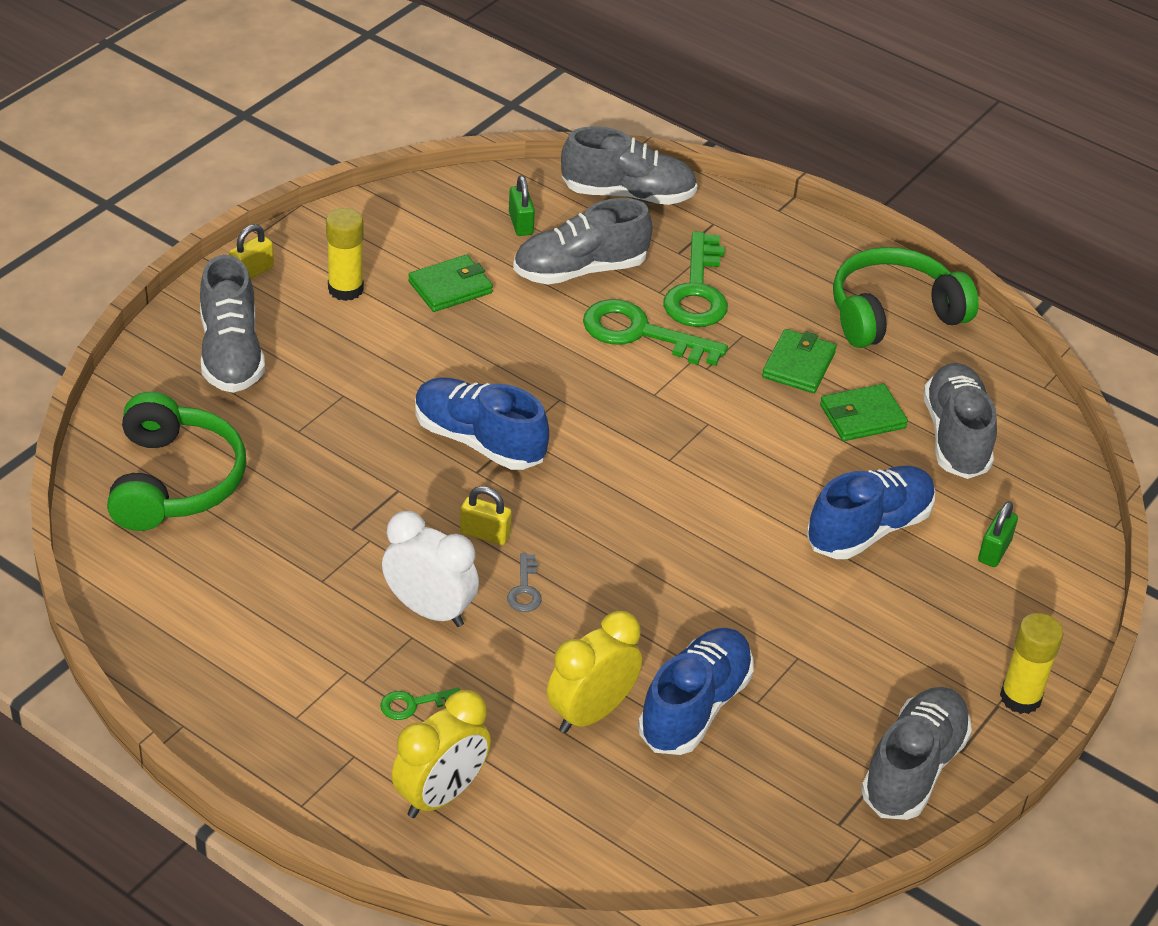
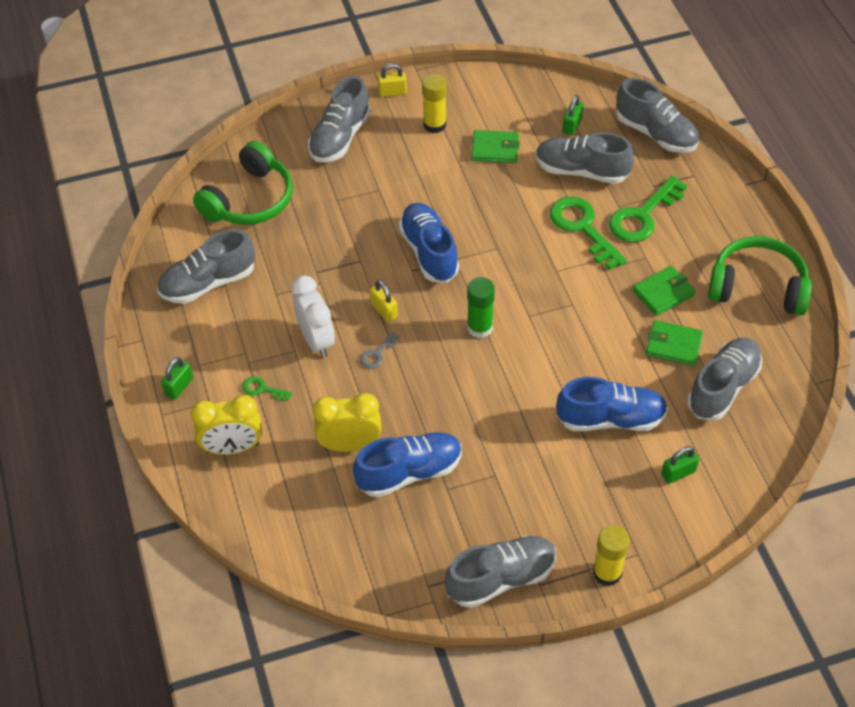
camera: 40 degrees right, 10 degrees up
(212, 610) = (208, 283): none -> grey shoe
(294, 758) = (179, 387): none -> green padlock
(623, 499) = (480, 327): none -> green glue stick

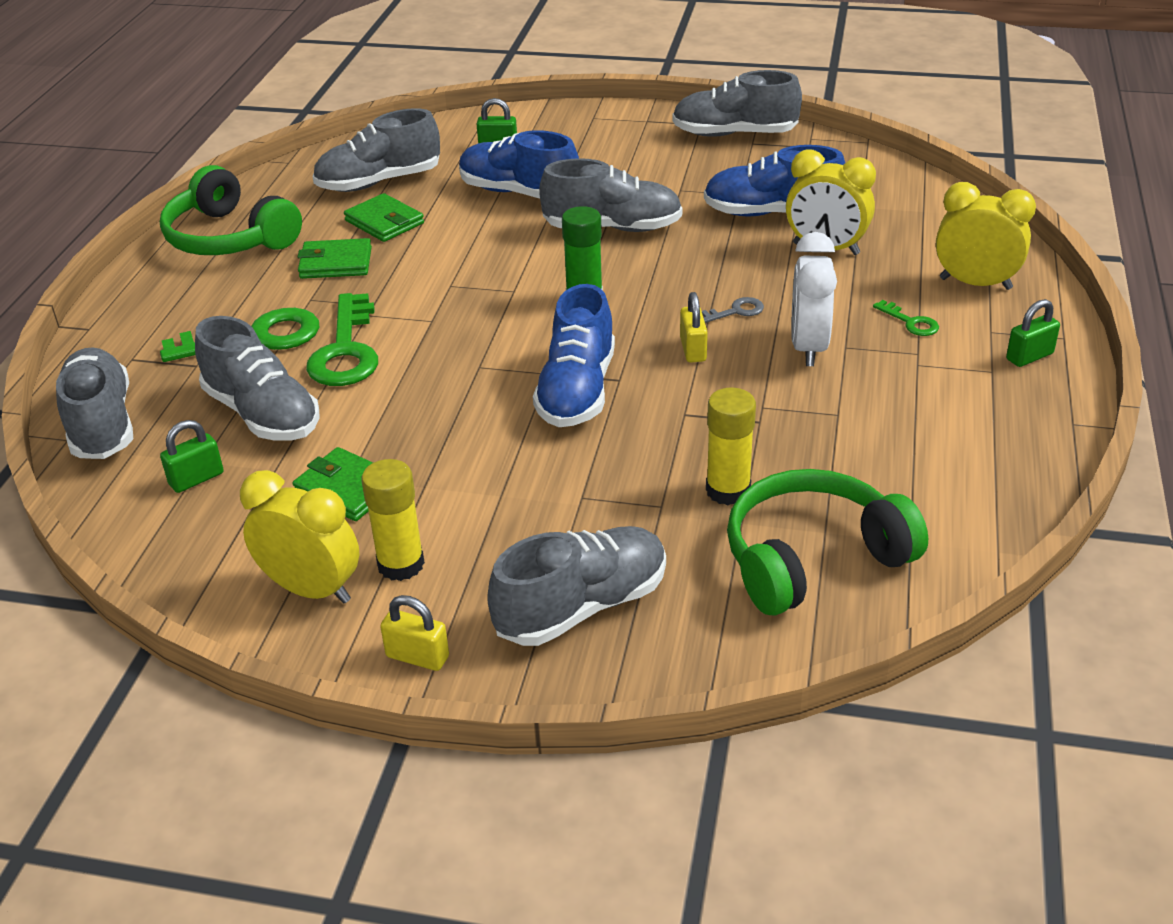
camera: 150 degrees left, 15 degrees down
(208, 283) = (940, 460): grey shoe -> grey shoe (612, 228)
(462, 100) = (311, 589): none -> yellow clock
(607, 573) = (633, 115): yellow glue stick -> yellow glue stick (728, 490)

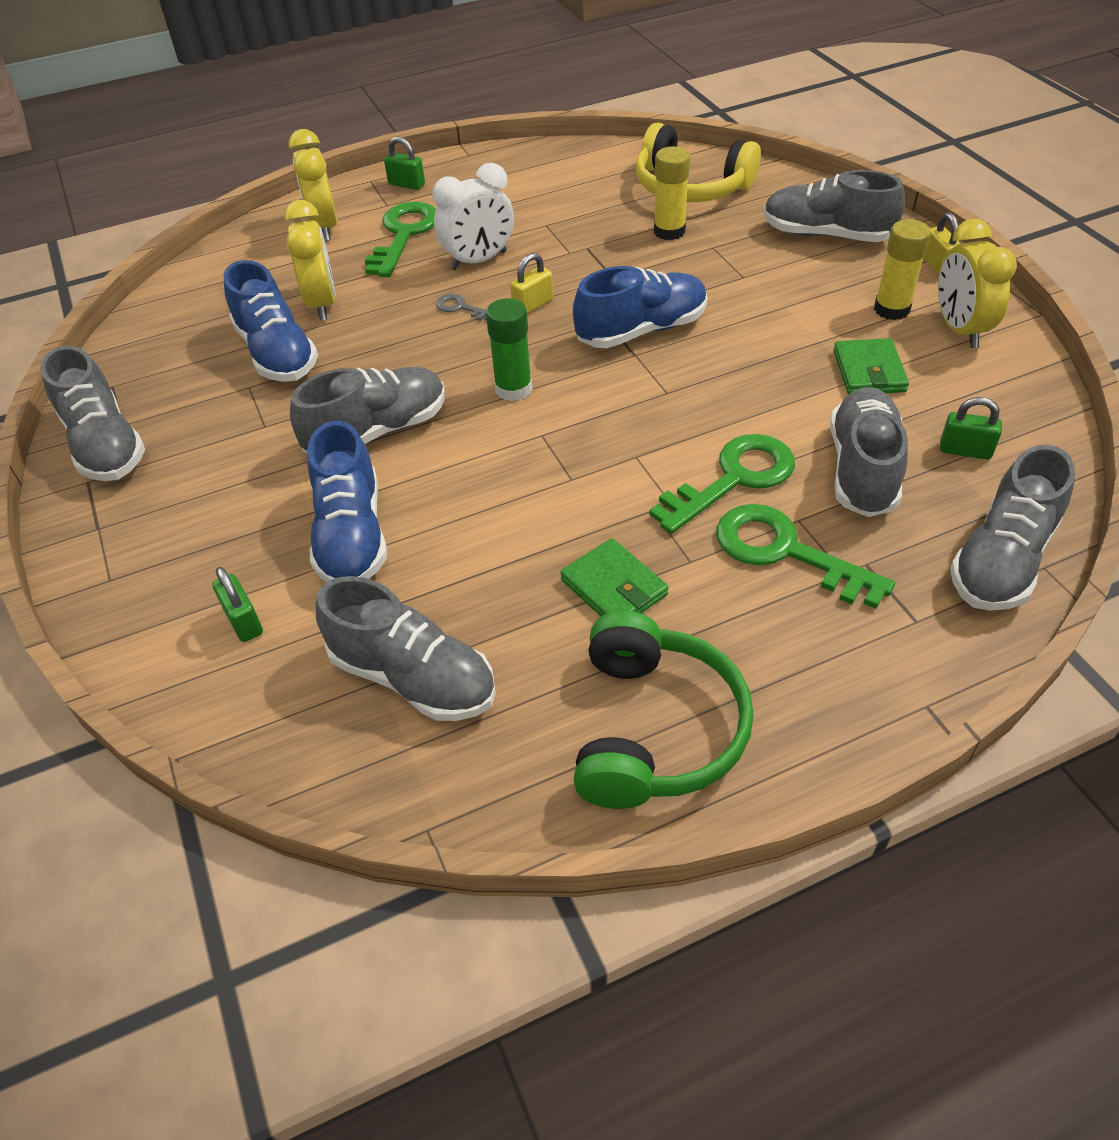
camera: 125 degrees left, 10 degrees up
(384, 222) = (500, 606): green wallet -> none
(612, 228) = (377, 431): grey shoe -> grey shoe turned 90 degrees clockwise
(812, 558) = (690, 187): green headphones -> yellow headphones
(911, 322) = (404, 234): green key -> green key, size x2.15

